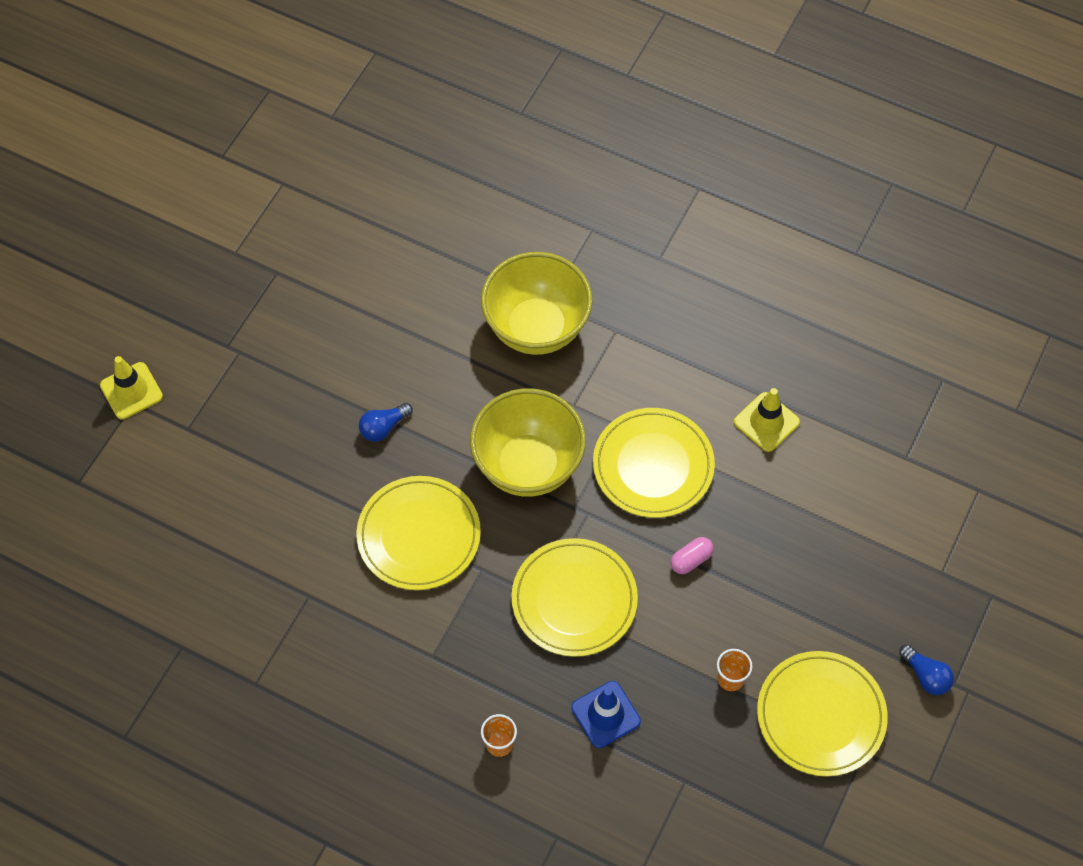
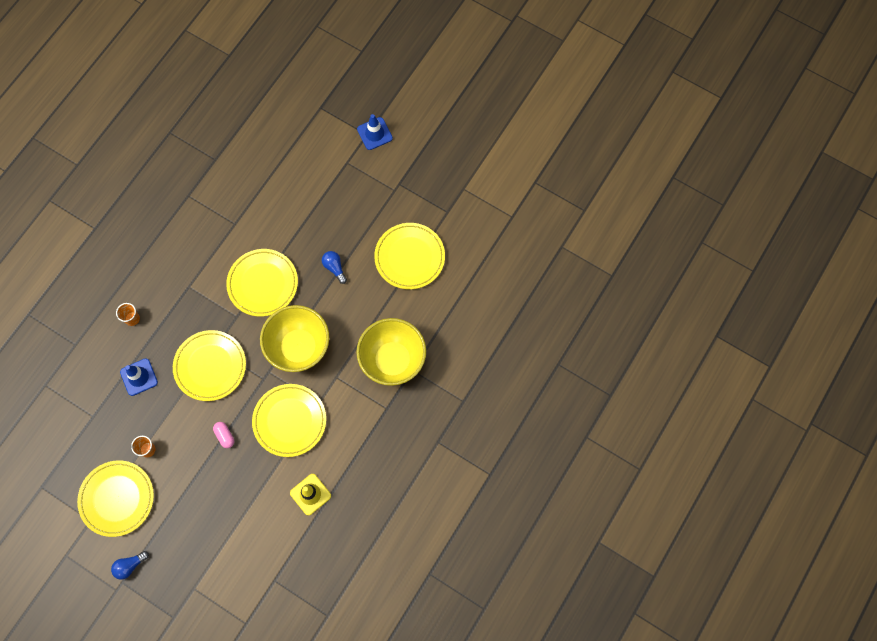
camera: 95 degrees right, 10 degrees up
(131, 391) = (374, 133): yellow traffic cone -> blue traffic cone
(359, 319) = (409, 257): none -> yellow plate

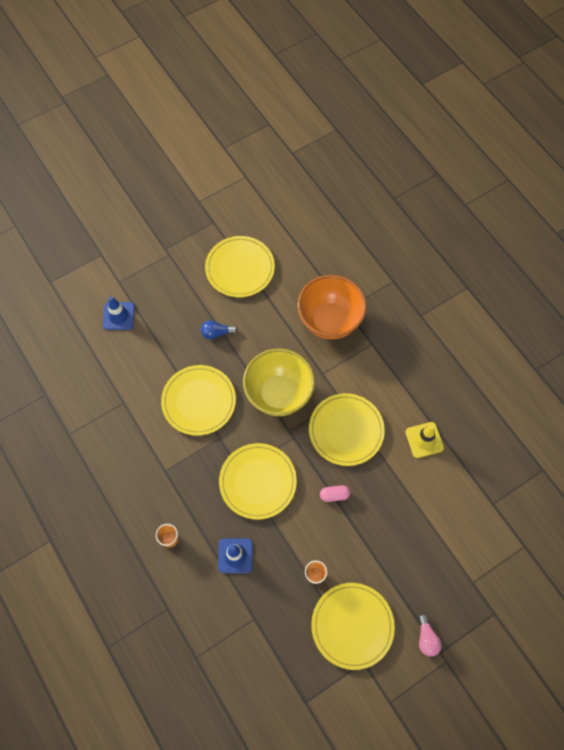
camera: 65 degrees left, 5 degrees down
(130, 566) = (426, 638): blue light bulb -> pink light bulb
(374, 133) = (104, 248): blue traffic cone -> blue traffic cone (118, 316)
(392, 360) = (329, 321): yellow bowl -> orange bowl

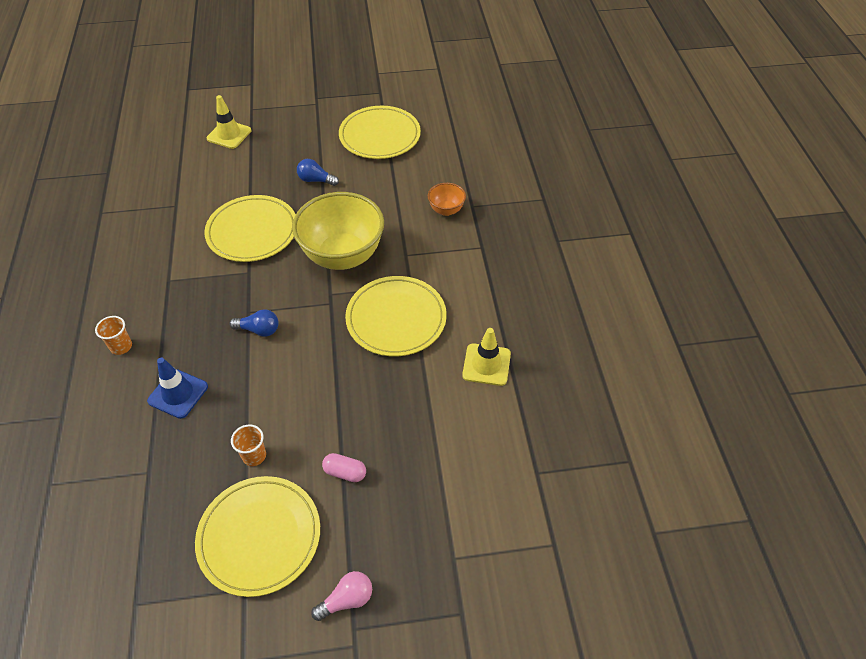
camera: 25 degrees right, 15 degrees down
(118, 316) = (229, 134): blue traffic cone -> yellow traffic cone
(257, 482) = (259, 330): yellow plate -> blue light bulb
(329, 321) = (446, 210): orange bowl -> orange bowl, size x0.45
(334, 495) = (337, 379): pink capsule -> pink capsule (345, 472)
(426, 638) = (346, 600): pink light bulb -> pink light bulb turned 135 degrees counterclockwise

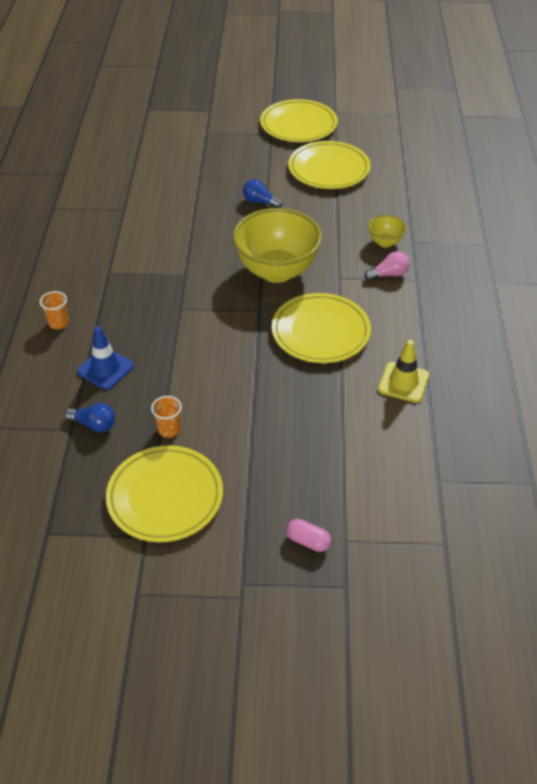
camera: 10 degrees right, 5 degrees down
(229, 134) = (182, 153): yellow traffic cone -> none
(252, 231) = (193, 240): yellow plate -> yellow plate (298, 125)
(259, 330) = (187, 325): blue light bulb -> blue light bulb (94, 424)
(345, 472) = (252, 455): pink capsule -> pink capsule (308, 541)
(346, 600) = (238, 559): pink light bulb -> pink light bulb (388, 274)
(446, 210) = (385, 242): orange bowl -> yellow bowl

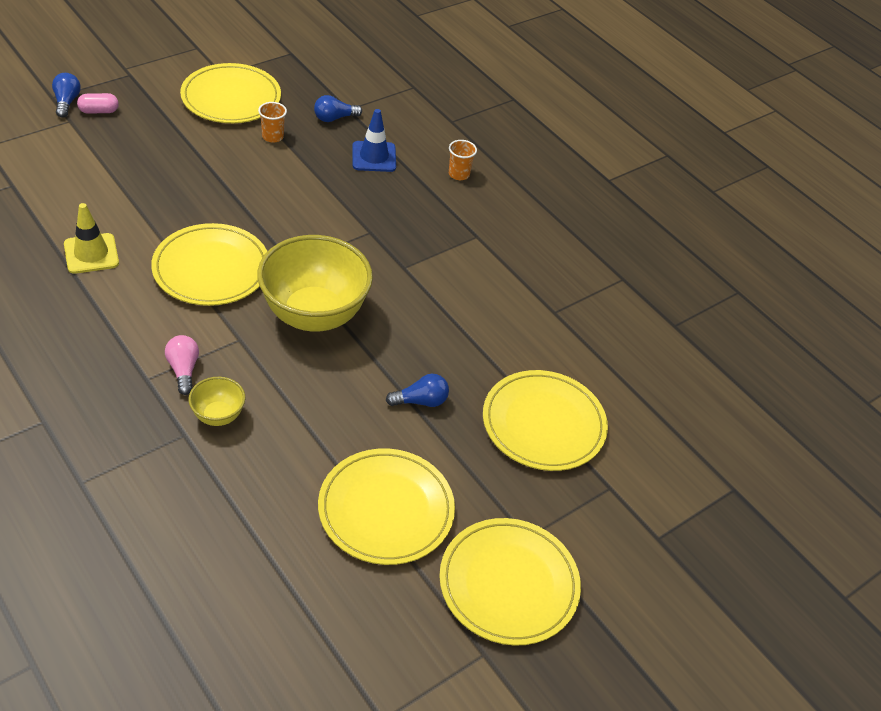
camera: 135 degrees right, 0 degrees up
(205, 166) = (543, 424): none -> yellow plate
(334, 571) = (67, 102): none -> blue light bulb
(388, 274) = (183, 370): pink light bulb -> pink light bulb turned 135 degrees clockwise

